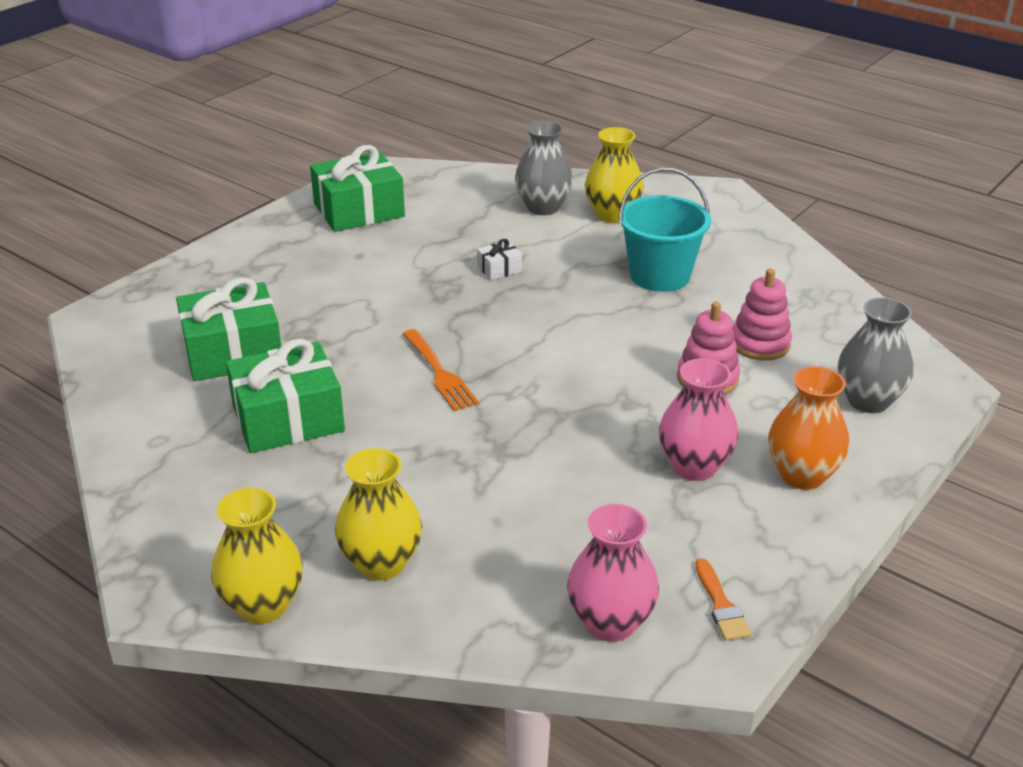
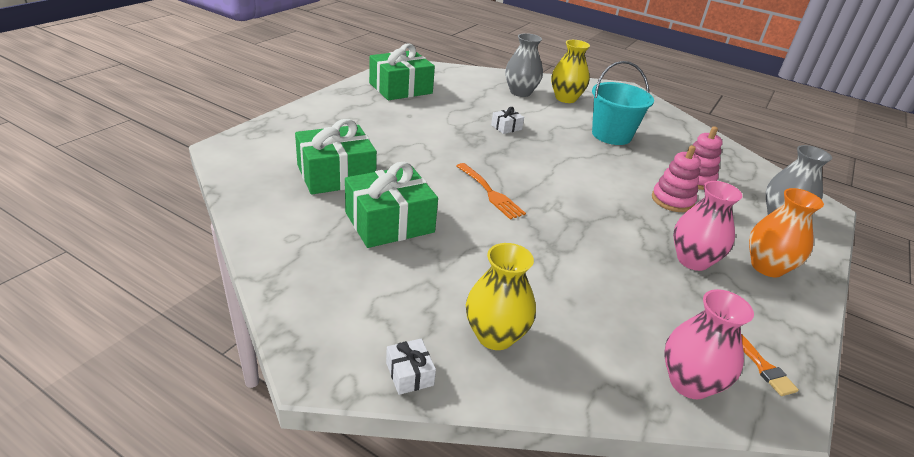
camera: 10 degrees left, 0 degrees up
(263, 605) = (409, 374): yellow vase -> white gift

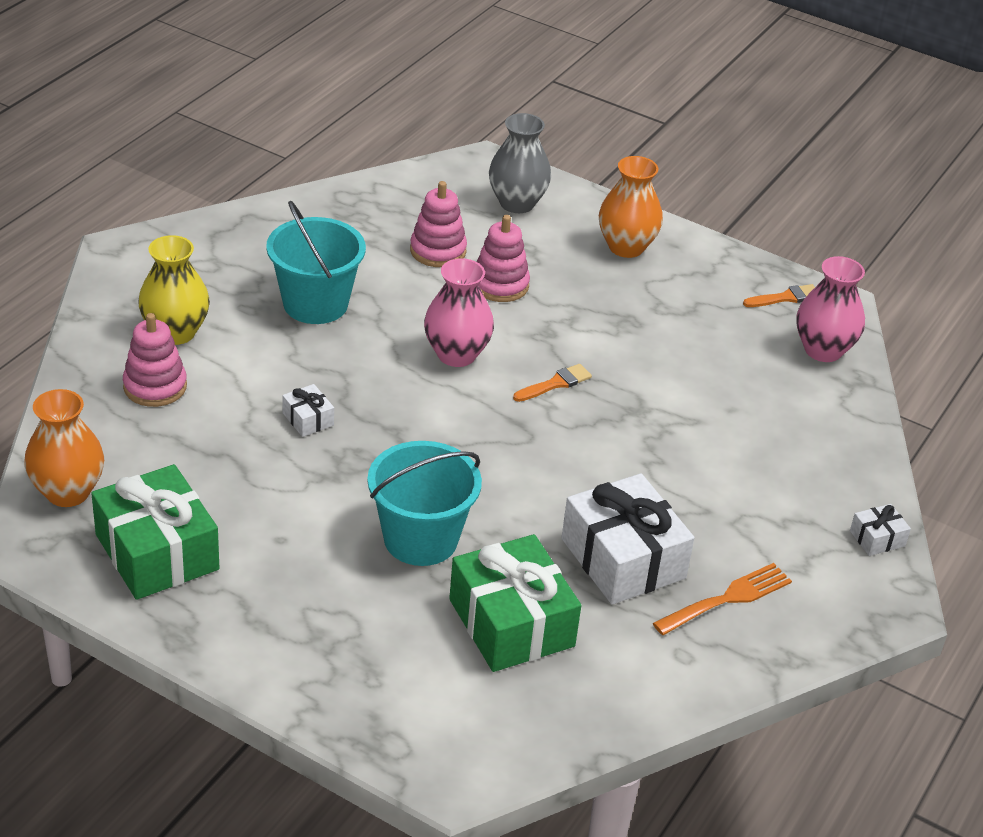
camera: 90 degrees left, 5 degrees up
(389, 222) = (623, 558): green gift -> white gift
(409, 152) = (420, 539): none -> turquoise bucket
(440, 73) = (68, 492): none -> orange vase
(490, 193) = (523, 454): orange fork -> orange fork (727, 598)
(495, 336) = (804, 473): yellow vase -> none
(520, 92) = (155, 386): grey vase -> pink stacking toy
(570, 213) = (555, 383): none -> orange brush
(693, 260) = (630, 300): pink vase -> pink vase (456, 354)

